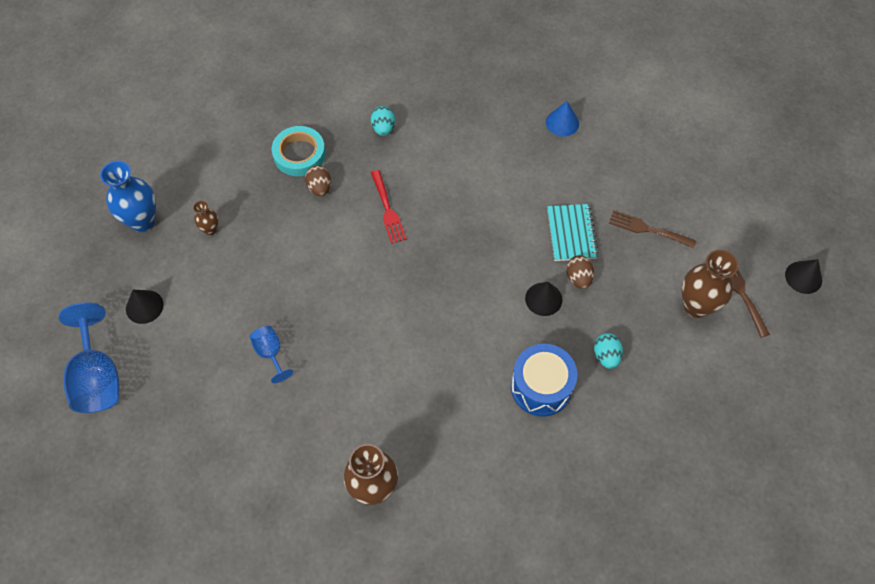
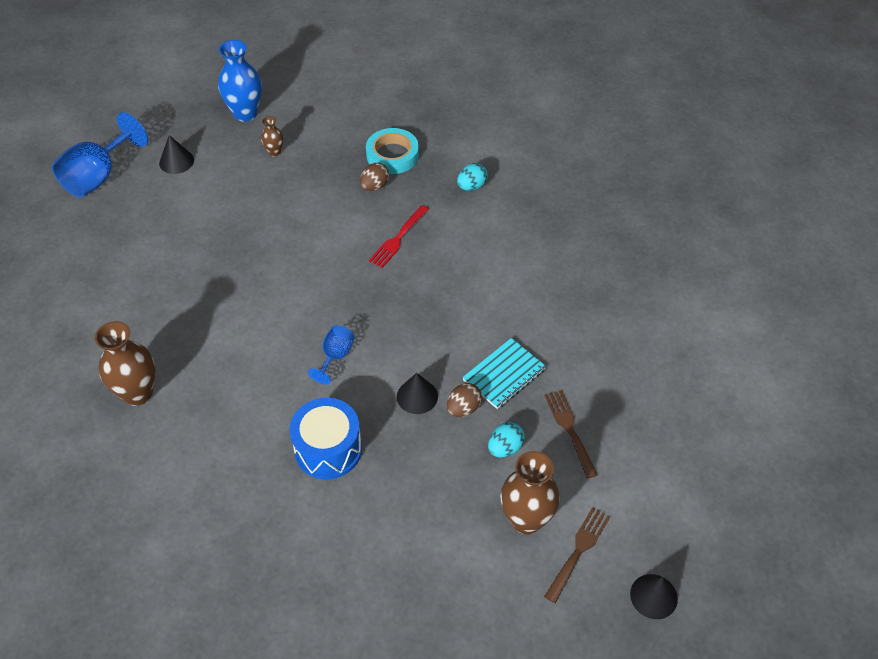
camera: 50 degrees right, 10 degrees down
(270, 353) = (201, 254): blue goblet -> blue goblet (335, 356)
(562, 122) = (613, 296): blue cone -> none
(606, 356) = (403, 479): turquoise egg -> turquoise egg (505, 448)

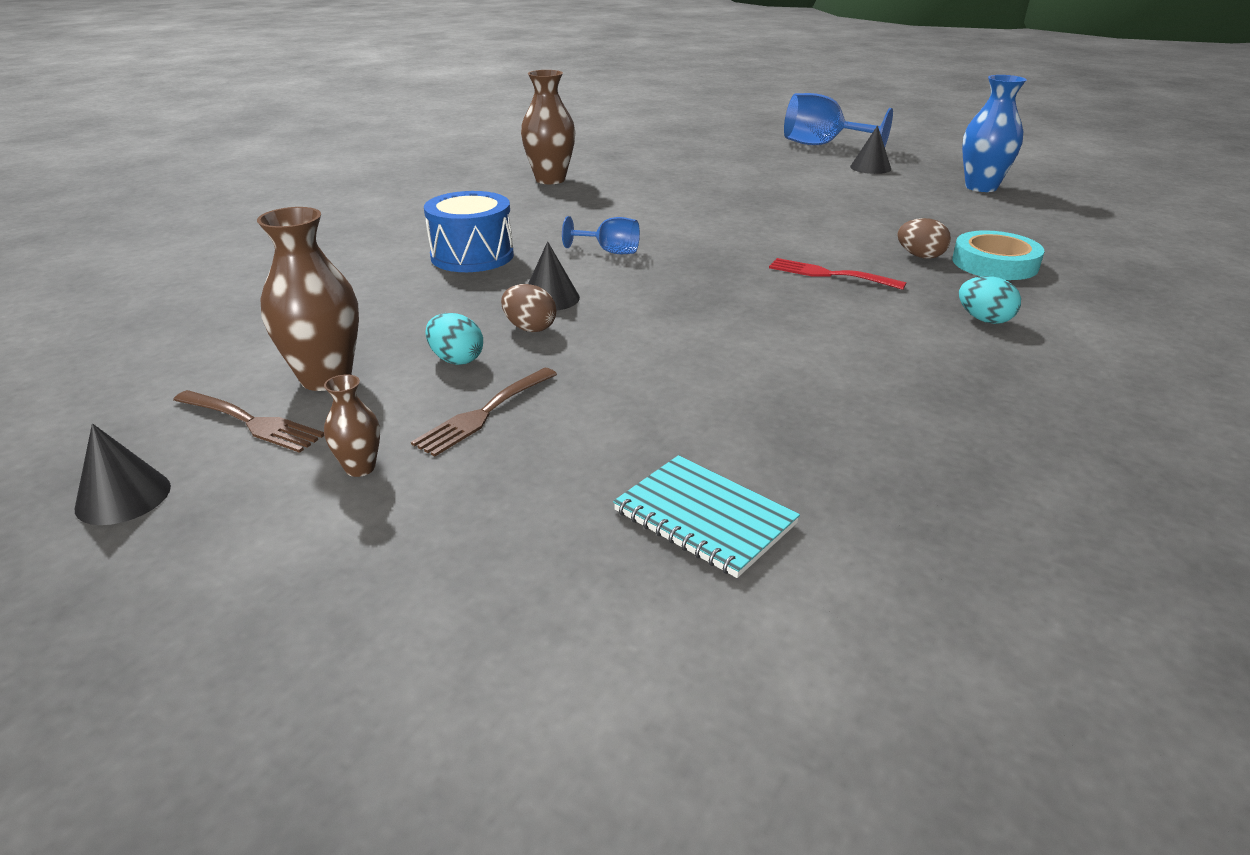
camera: 85 degrees right, 20 degrees down
(274, 152) = (929, 203): brown vase -> brown vase (360, 468)
(504, 375) = (594, 356): turquoise notebook -> turquoise notebook (704, 517)
(569, 429) = (484, 413): brown fork -> brown fork turned 150 degrees clockwise

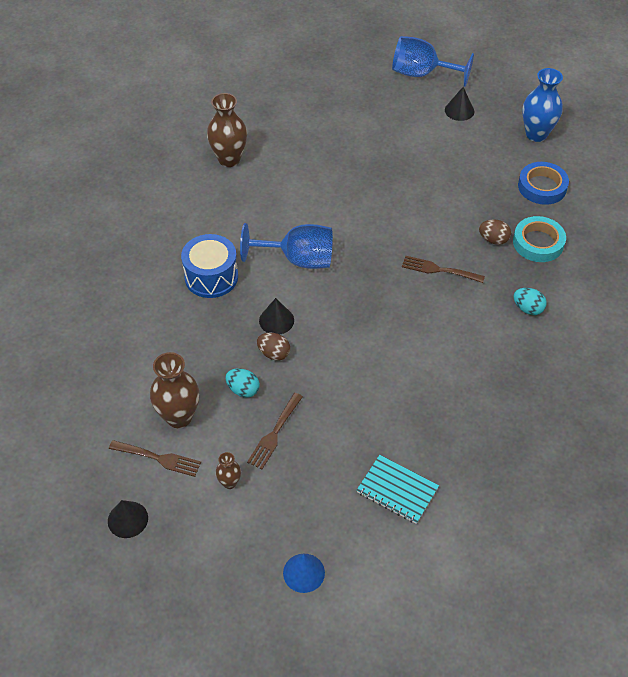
camera: 10 degrees left, 20 degrees up
(436, 637) = (304, 573): none -> blue cone
(609, 251) = (298, 259): blue goblet -> blue goblet, size x1.87
(829, 274) = (439, 270): red fork -> brown fork
(995, 222) = (542, 187): none -> blue tape

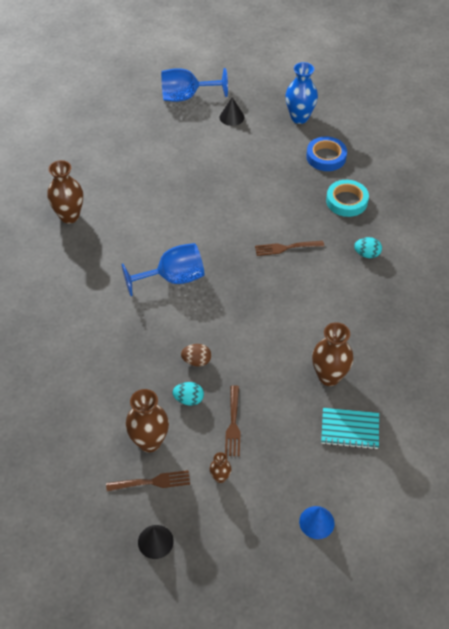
camera: 25 degrees left, 0 degrees up
(211, 277) = (110, 318): blue drum -> none
(276, 320) = (183, 334): black cone -> none
(407, 425) = (329, 376): none -> brown vase
(493, 240) = (313, 210): brown egg -> none

